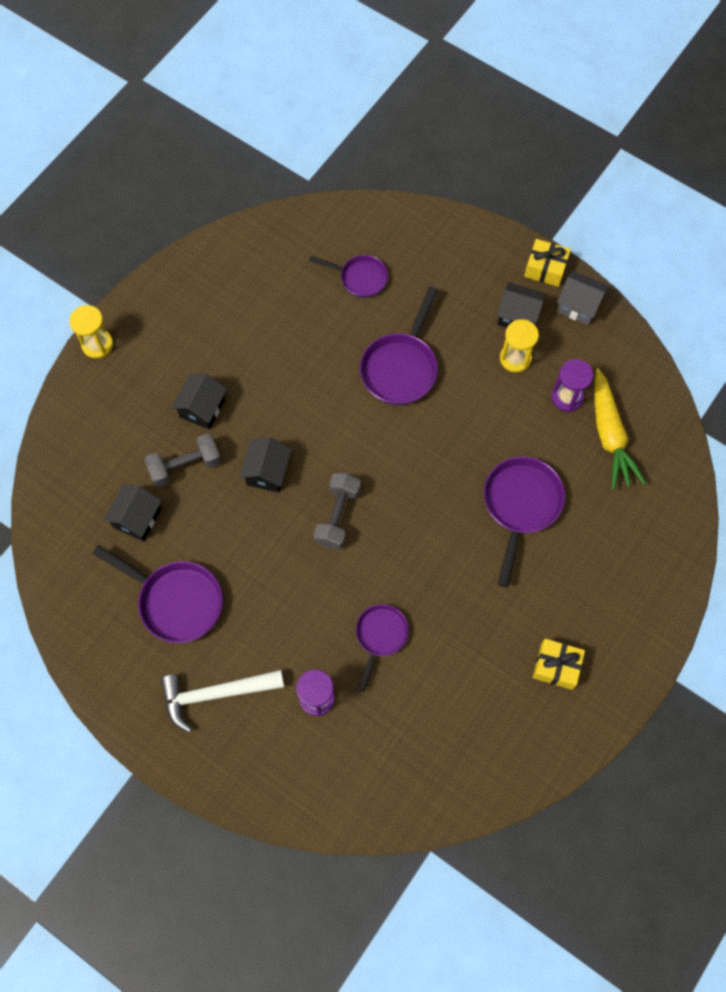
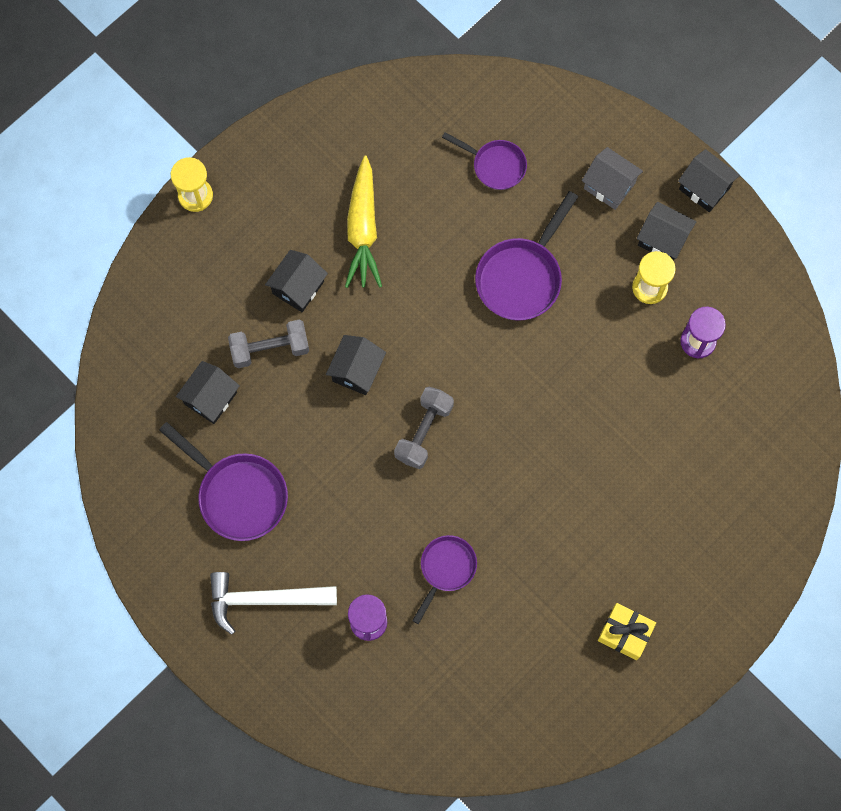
camera: 10 degrees right, 5 degrees up
(520, 506) = (622, 454): purple pan -> none
(545, 268) = (704, 188): yellow gift -> black house
(578, 306) = (732, 238): grey house -> grey house (609, 186)
(609, 435) = (735, 392): yellow carrot -> yellow carrot (363, 229)

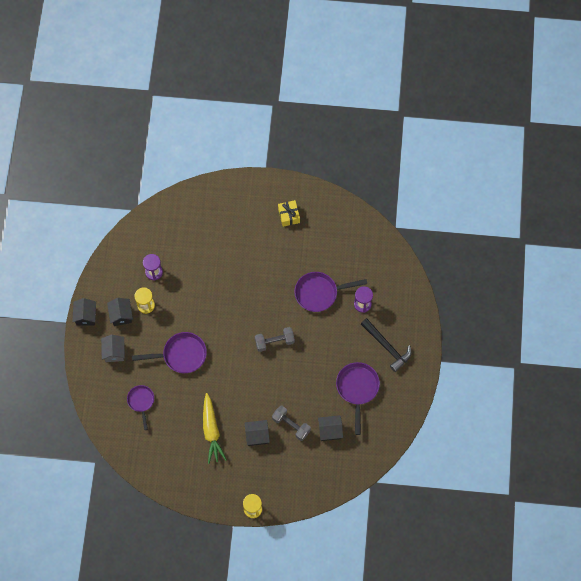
camera: 130 degrees left, 5 degrees down
(264, 599) = (387, 347): white hammer -> black hammer
(357, 371) = (272, 385): black house -> none
(363, 229) = (211, 431): yellow carrot -> yellow carrot turned 120 degrees clockwise
(446, 569) = (319, 293): purple pan -> purple pan, size x1.60

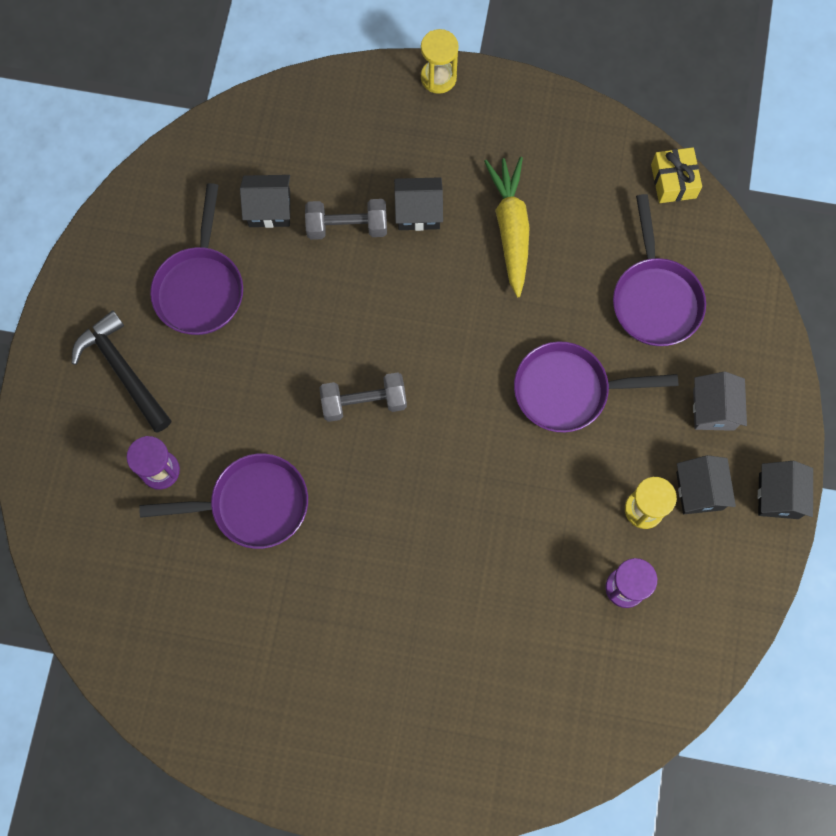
camera: 175 degrees left, 5 degrees up
(141, 402) = (655, 298): purple pan -> purple pan, size x1.60
(289, 215) = (300, 704): yellow gift -> yellow gift (673, 181)
(291, 425) = (347, 226): grey dumbbell -> grey dumbbell turned 45 degrees counterclockwise

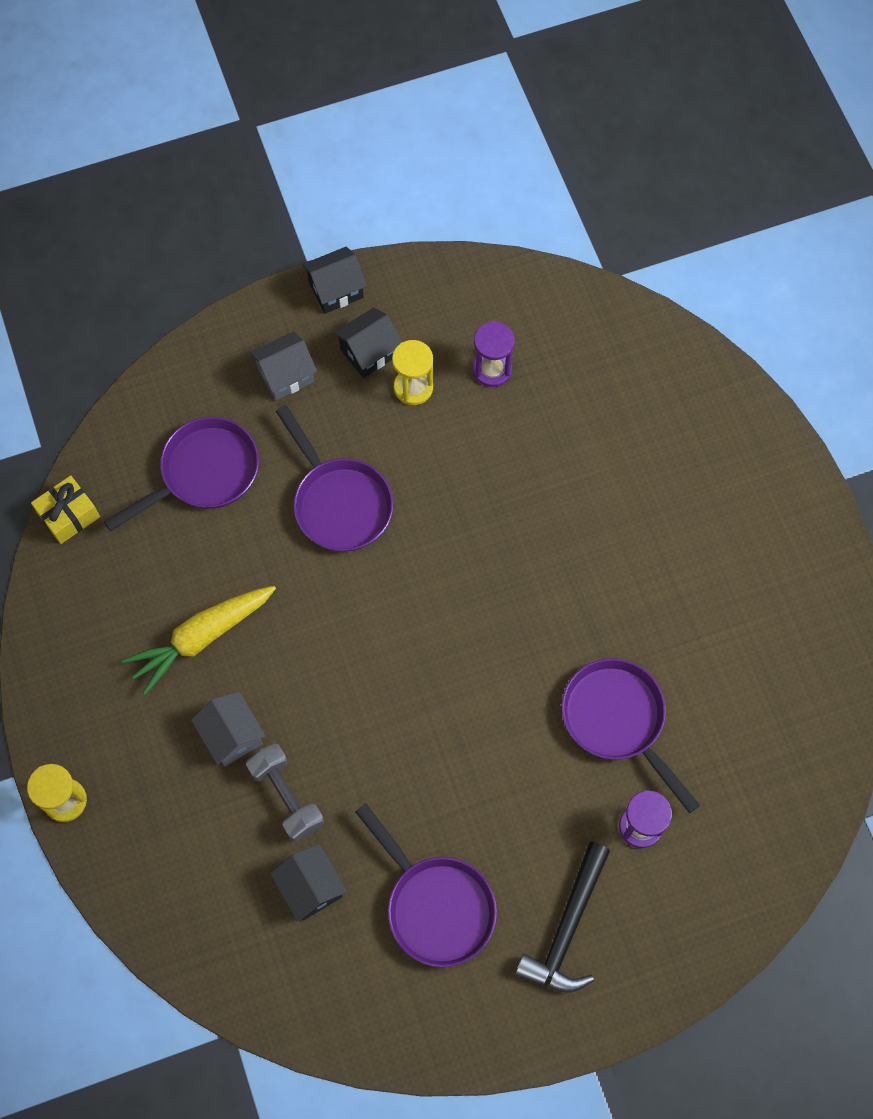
camera: 120 degrees left, 5 degrees down
(200, 287) = (435, 905): purple pan -> purple pan turned 75 degrees clockwise
(364, 402) = (459, 676): grey dumbbell -> none
(418, 212) = (232, 735): black house -> grey house

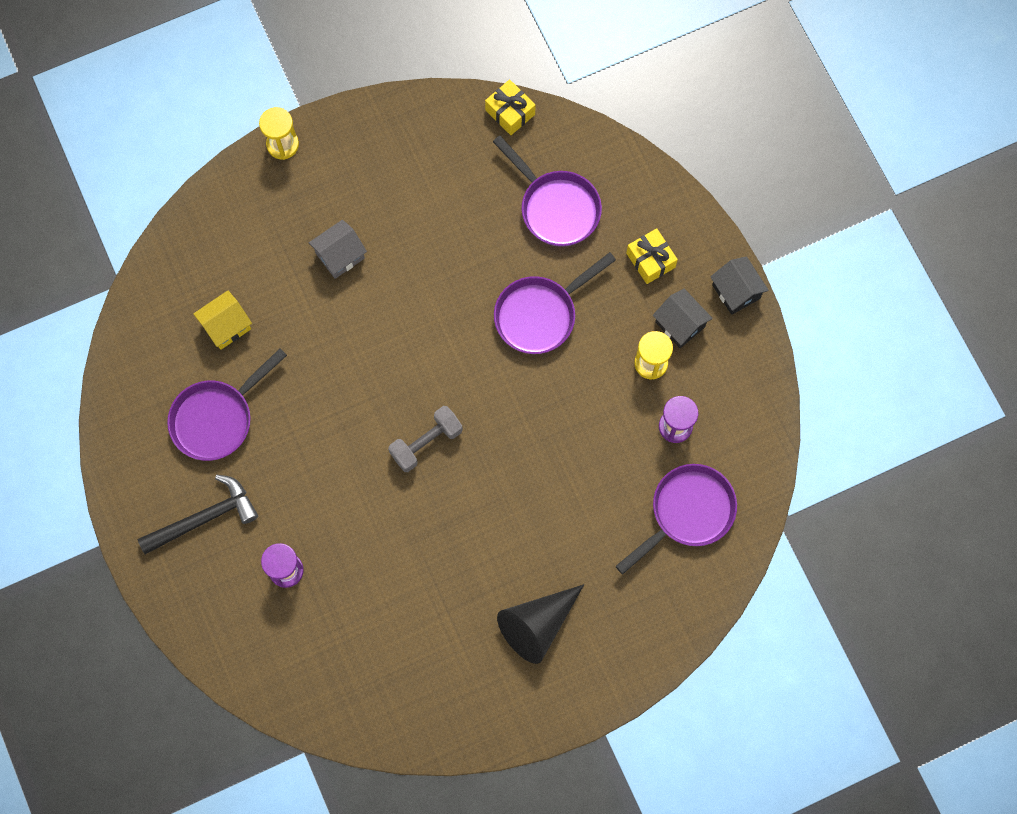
camera: 85 degrees right, 5 degrees up
(202, 638) = (417, 224): yellow carrot -> none
(286, 375) = (650, 260): grey house -> yellow gift
(286, 797) = (294, 301): grey dumbbell -> grey dumbbell (426, 443)
(311, 887) = (226, 326): black house -> yellow house
(567, 928) = (204, 518): black hammer -> black hammer turned 135 degrees clockwise
(618, 720) = (371, 548): purple pan -> purple pan (687, 513)
(718, 538) = (537, 625): none -> black cone

